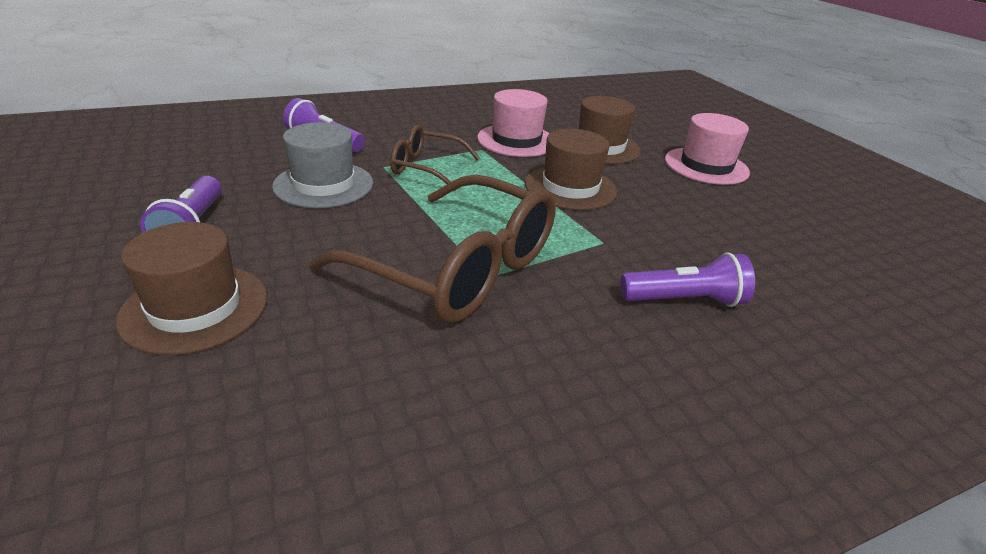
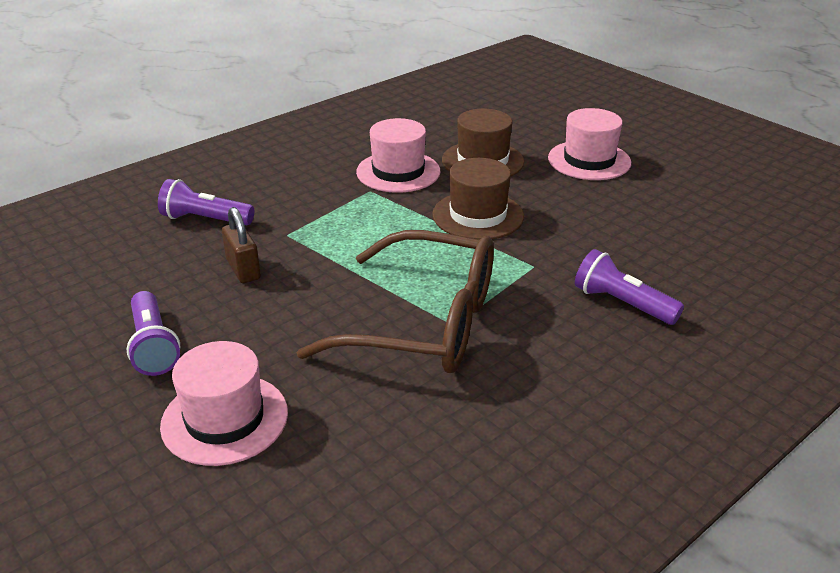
camera: 15 degrees left, 0 degrees up
(195, 308) = (225, 419): brown hat -> pink hat
(323, 184) = (243, 270): grey hat -> brown padlock
(426, 167) = (329, 226): brown glasses -> none
(684, 300) = (622, 303): purple flashlight -> purple flashlight turned 120 degrees counterclockwise

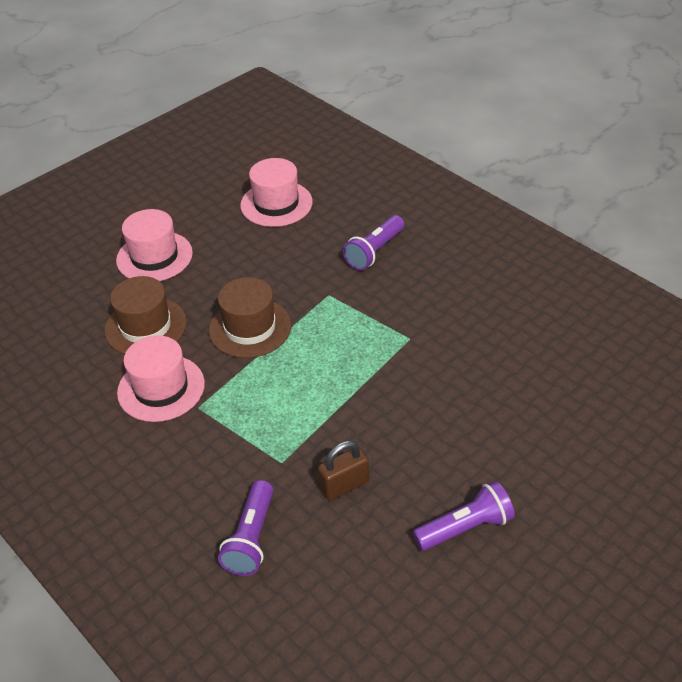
camera: 90 degrees left, 10 degrees up
(225, 419) = (541, 458): pink hat -> pink hat (276, 204)
(425, 323) = (411, 354): brown glasses -> none

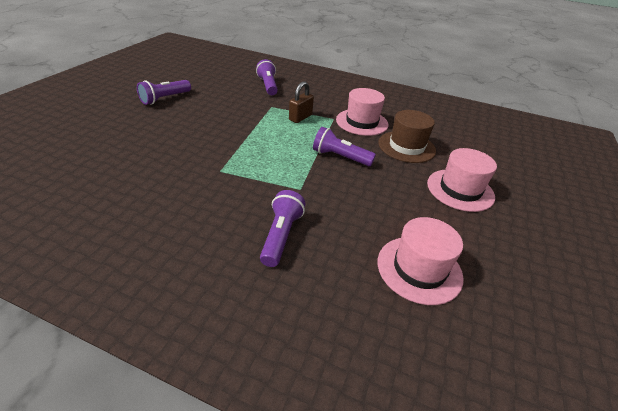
camera: 150 degrees right, 5 degrees down
(250, 328) = (340, 157): brown hat -> purple flashlight
(344, 485) = (233, 103): brown padlock -> brown padlock (300, 117)

